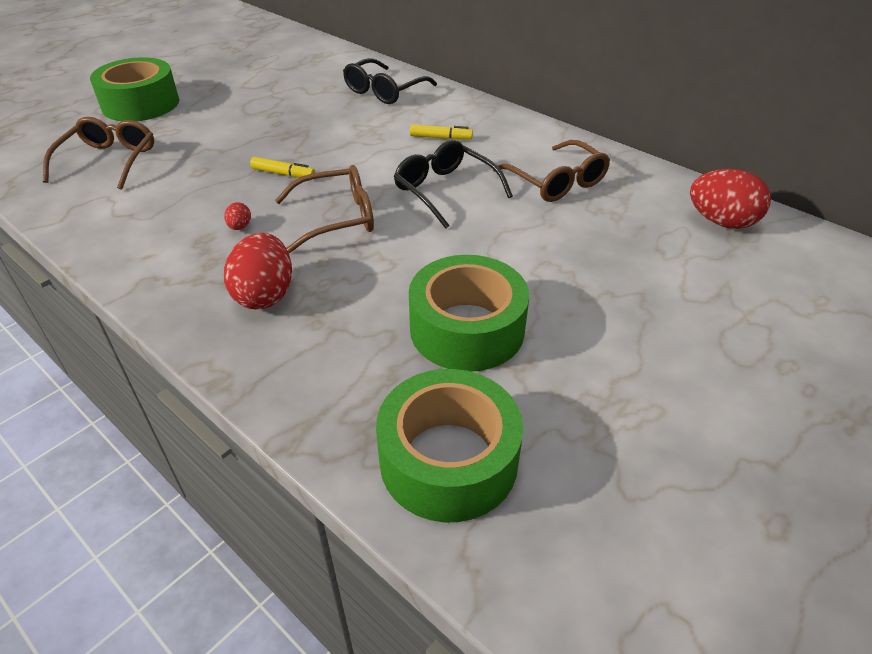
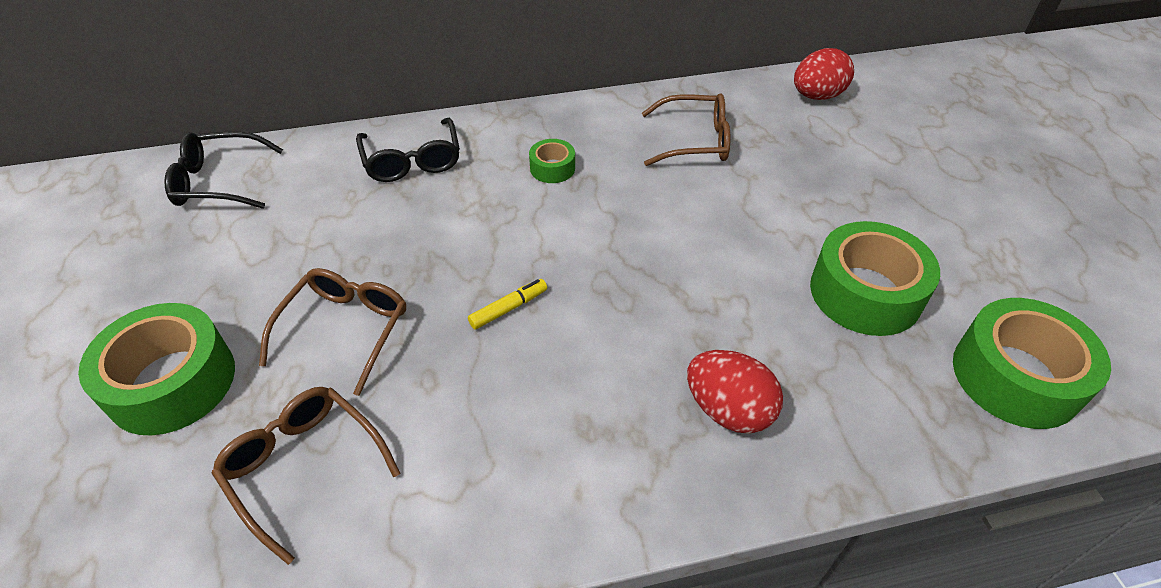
camera: 55 degrees left, 5 degrees up
(240, 227) = (586, 385): red egg -> none
(337, 218) = (634, 302): brown glasses -> brown glasses (345, 329)
(441, 138) = (552, 168): yellow marker -> green tape
(445, 190) = (650, 209): black glasses -> black glasses (219, 182)

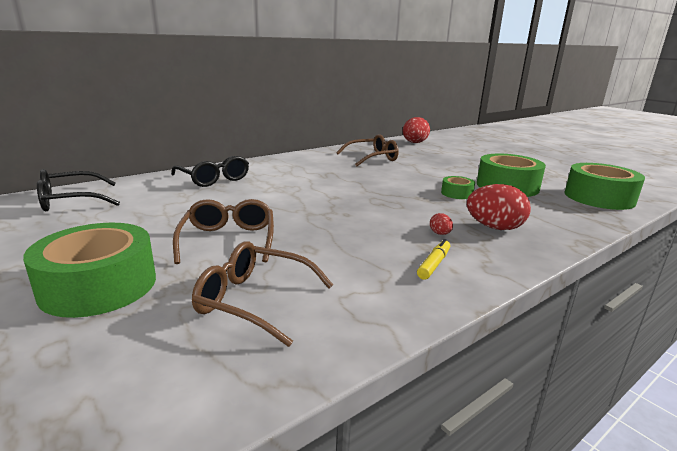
camera: 25 degrees left, 25 degrees down
(508, 308) = (332, 216): yellow marker -> yellow marker (434, 264)
(552, 168) = (305, 172): green tape -> green tape (456, 193)
(629, 400) = (440, 234): none -> red egg

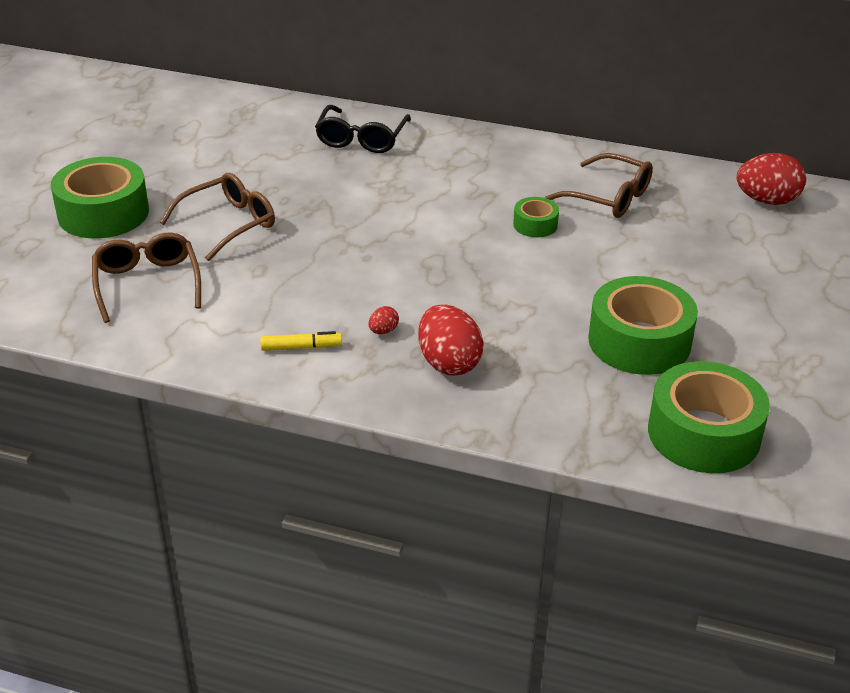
camera: 55 degrees right, 15 degrees up
(71, 200) = (213, 109): black glasses -> none
(456, 193) = (542, 308): green tape -> green tape (535, 225)

